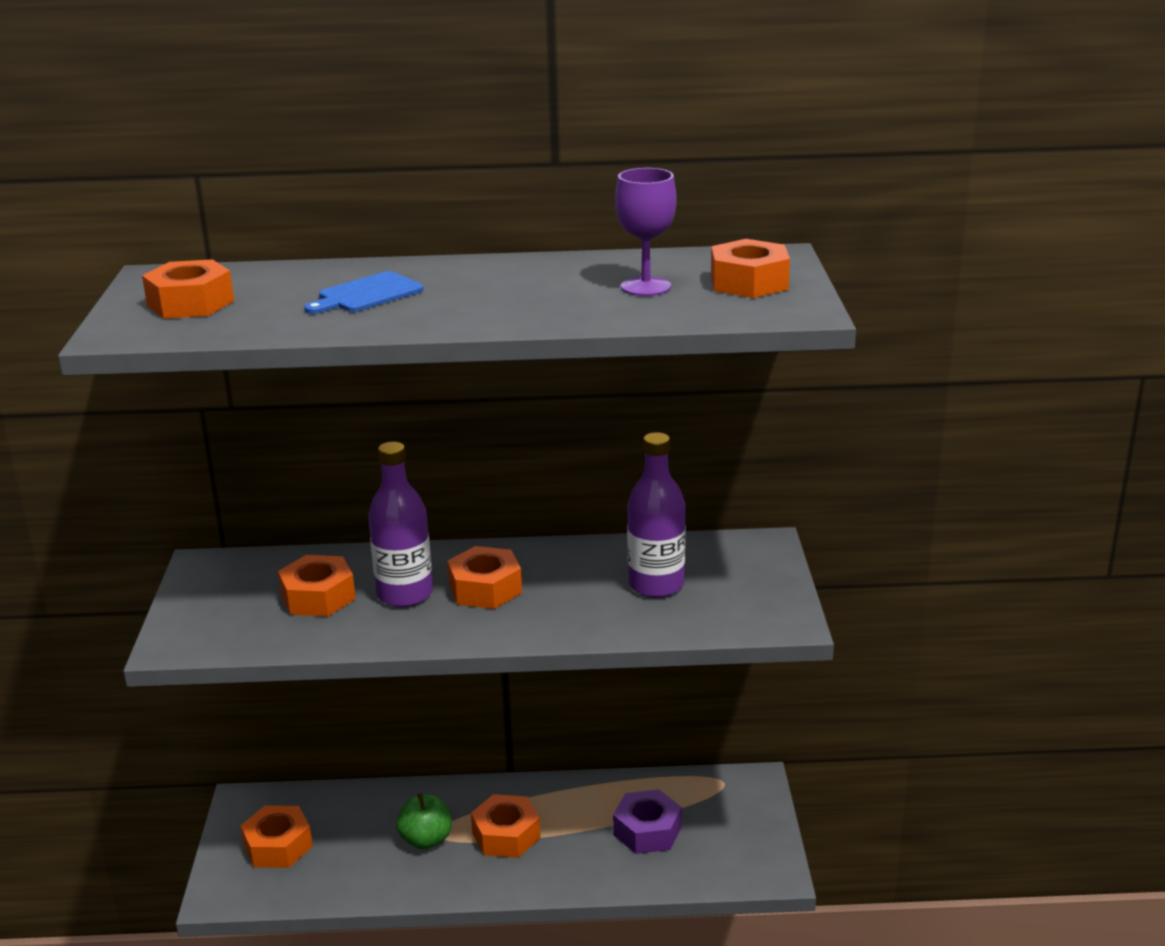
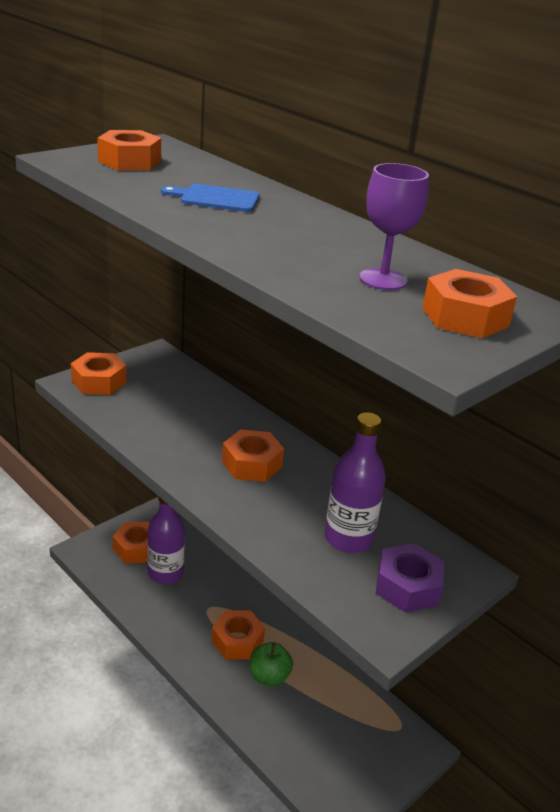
camera: 45 degrees right, 5 degrees up
(318, 597) = (169, 406): orange nut -> orange nut (99, 382)
(405, 594) = (209, 435): purple bottle -> purple bottle (165, 573)
(426, 840) = (198, 606): green apple -> green apple (269, 676)
(647, 831) = (311, 712): purple nut -> purple nut (407, 586)

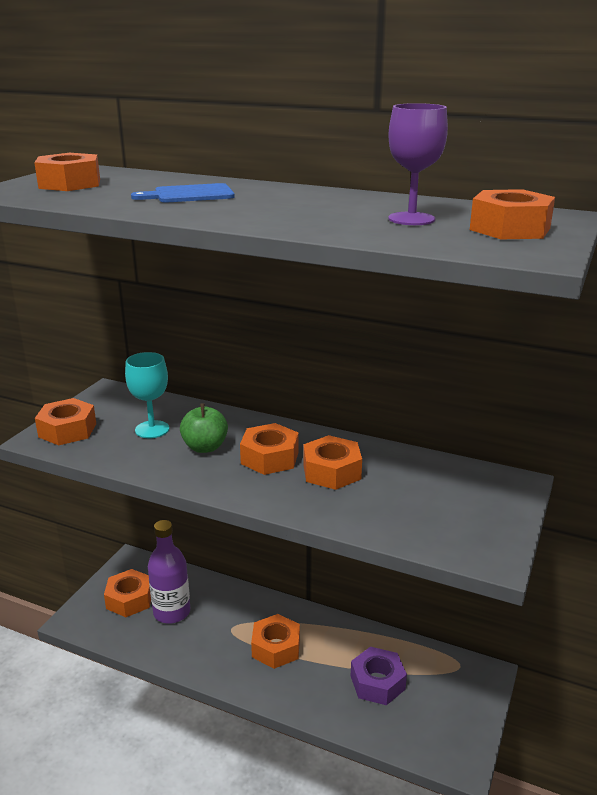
camera: 20 degrees left, 5 degrees down
(169, 403) = (152, 429): none -> turquoise goblet
(269, 676) = (323, 668): green apple -> green apple (205, 447)
(298, 496) = (331, 471): none -> orange nut
(348, 538) = (401, 491): purple bottle -> none
(407, 586) = (479, 513): purple nut -> purple nut (377, 682)

